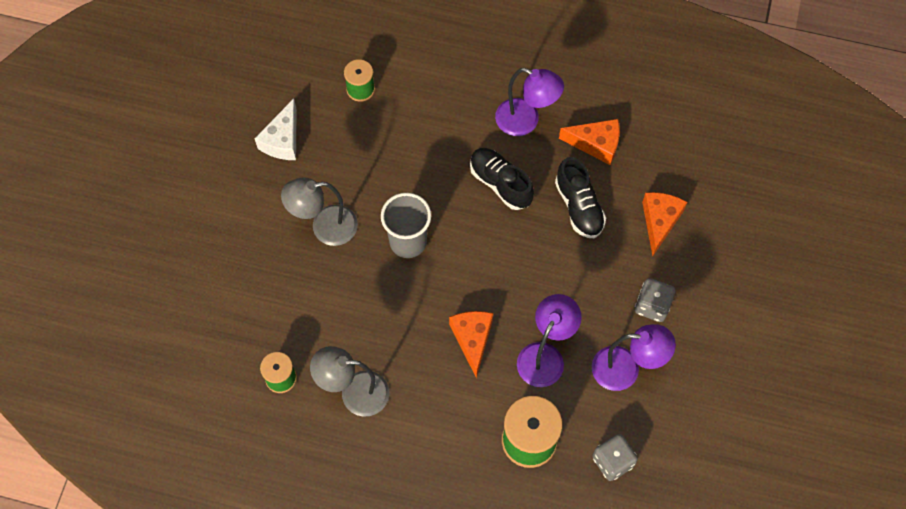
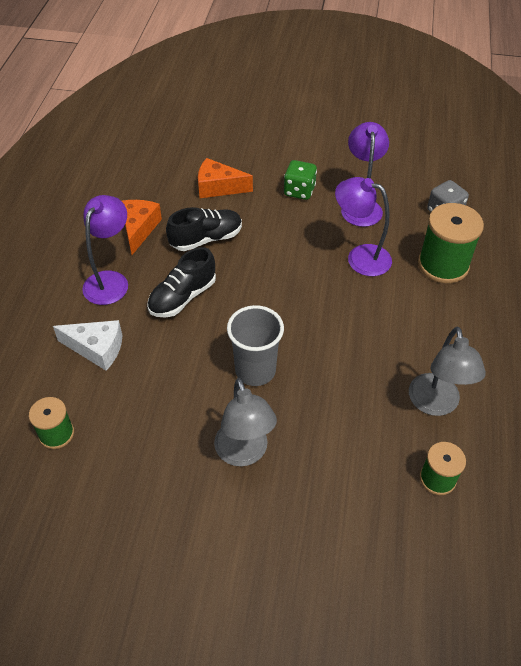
camera: 95 degrees left, 15 degrees down
(282, 140) = (124, 515): white cheese -> white cheese (97, 349)
(472, 339) = (355, 310): orange cheese -> none
(652, 305) = (299, 191): grey dice -> green dice

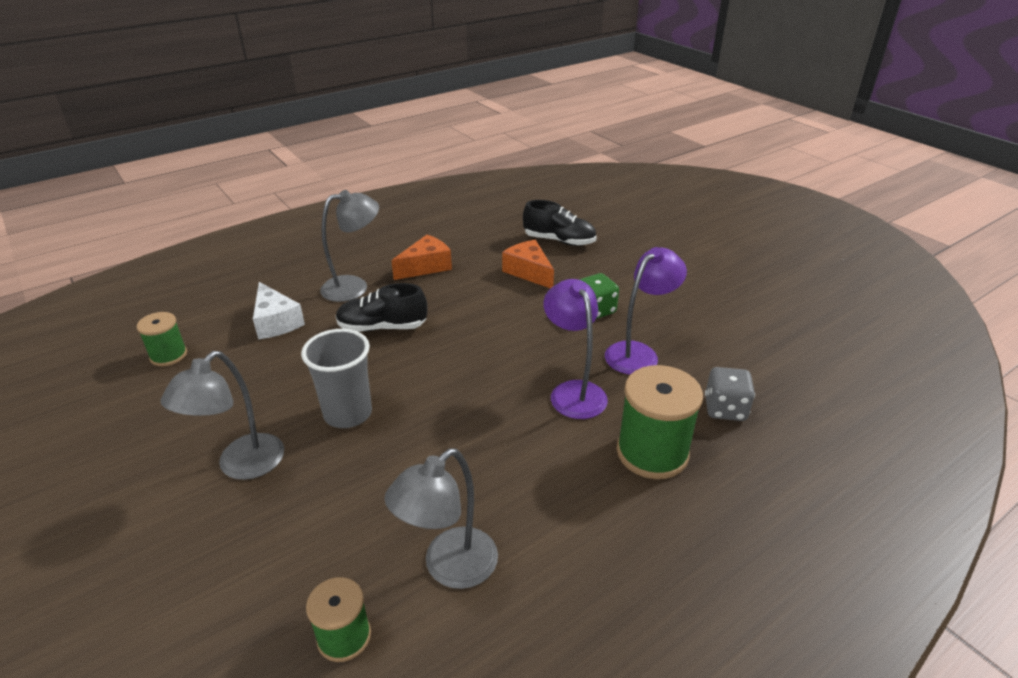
camera: 45 degrees right, 15 degrees down
(110, 280) = (354, 287): purple lamp -> grey lamp
(206, 239) = (462, 300): black shoe -> black shoe (559, 241)

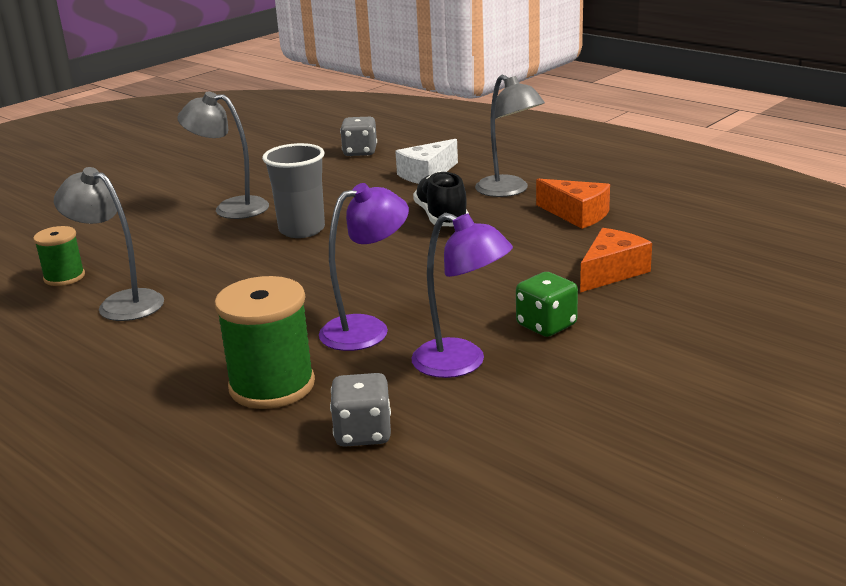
camera: 80 degrees right, 10 degrees down
(168, 355) = (360, 152): green spool -> grey dice
(559, 241) = (717, 281): black shoe -> none

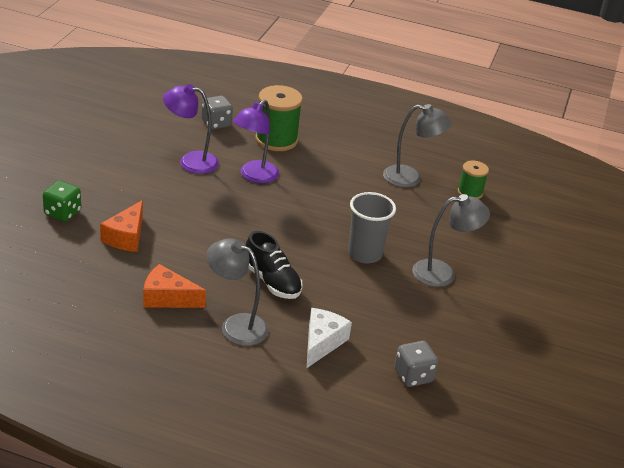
camera: 150 degrees right, 10 degrees up
(546, 325) = (155, 190): green dice -> green dice (62, 213)

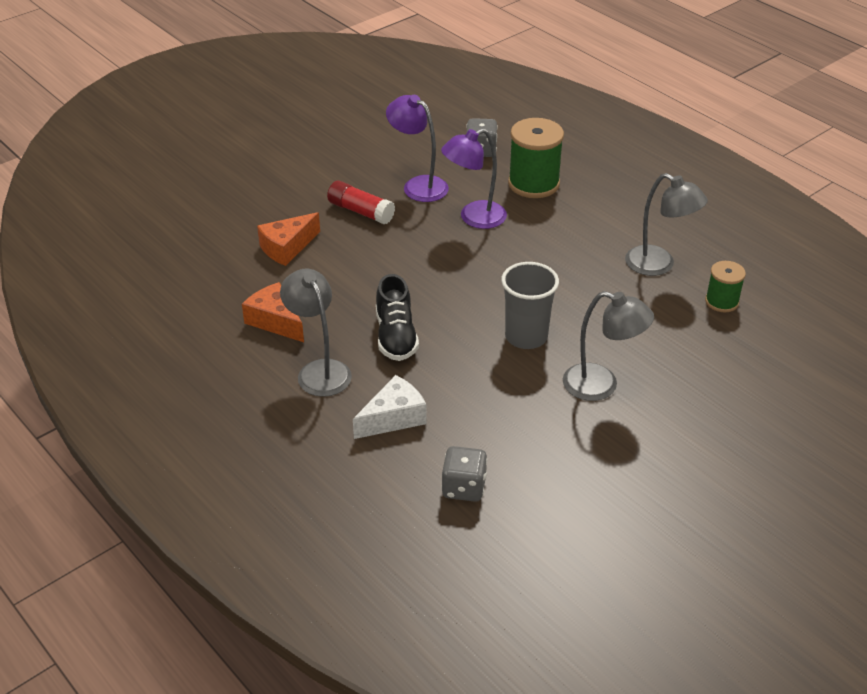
camera: 35 degrees right, 5 degrees up
(62, 213) = (246, 207): green dice -> none
(162, 193) = (360, 211): none -> red glue stick

